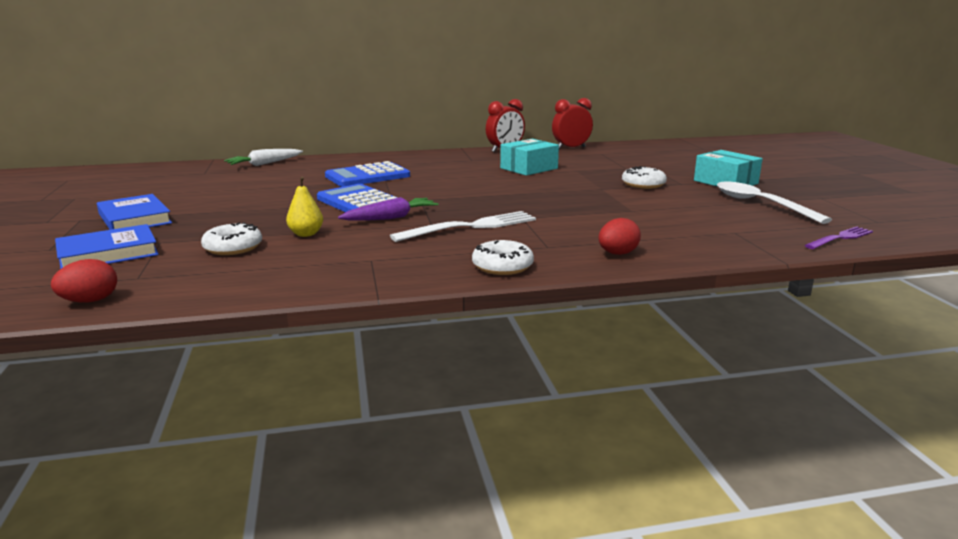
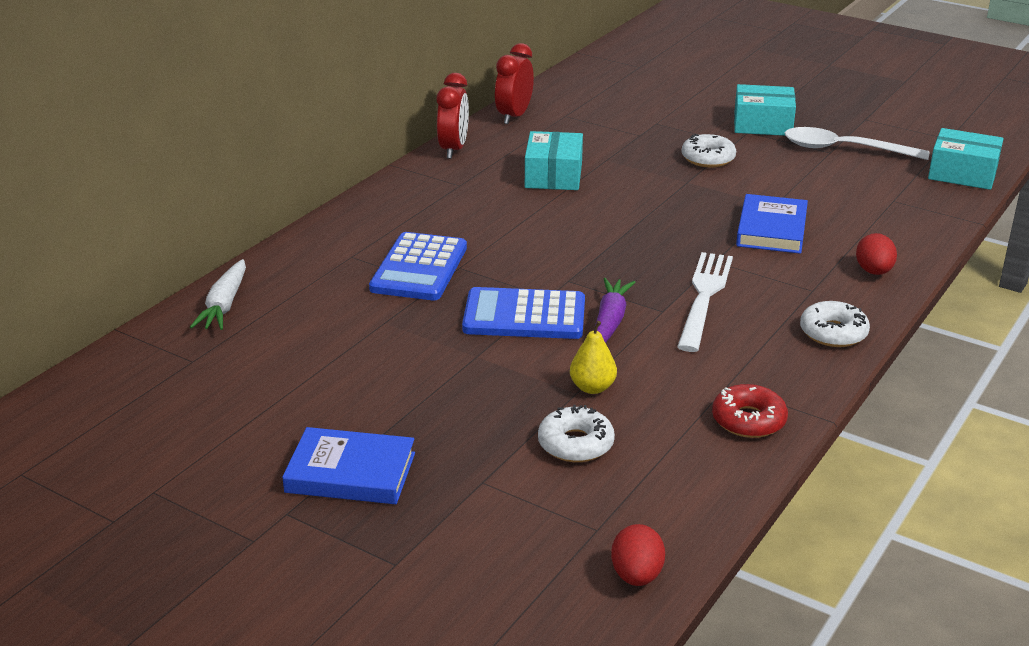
camera: 45 degrees left, 10 degrees up
(108, 253) = (478, 527): blue book -> blue book (771, 229)
(335, 276) = (748, 420): none -> red donut
(840, 238) = (962, 173): purple fork -> turquoise box

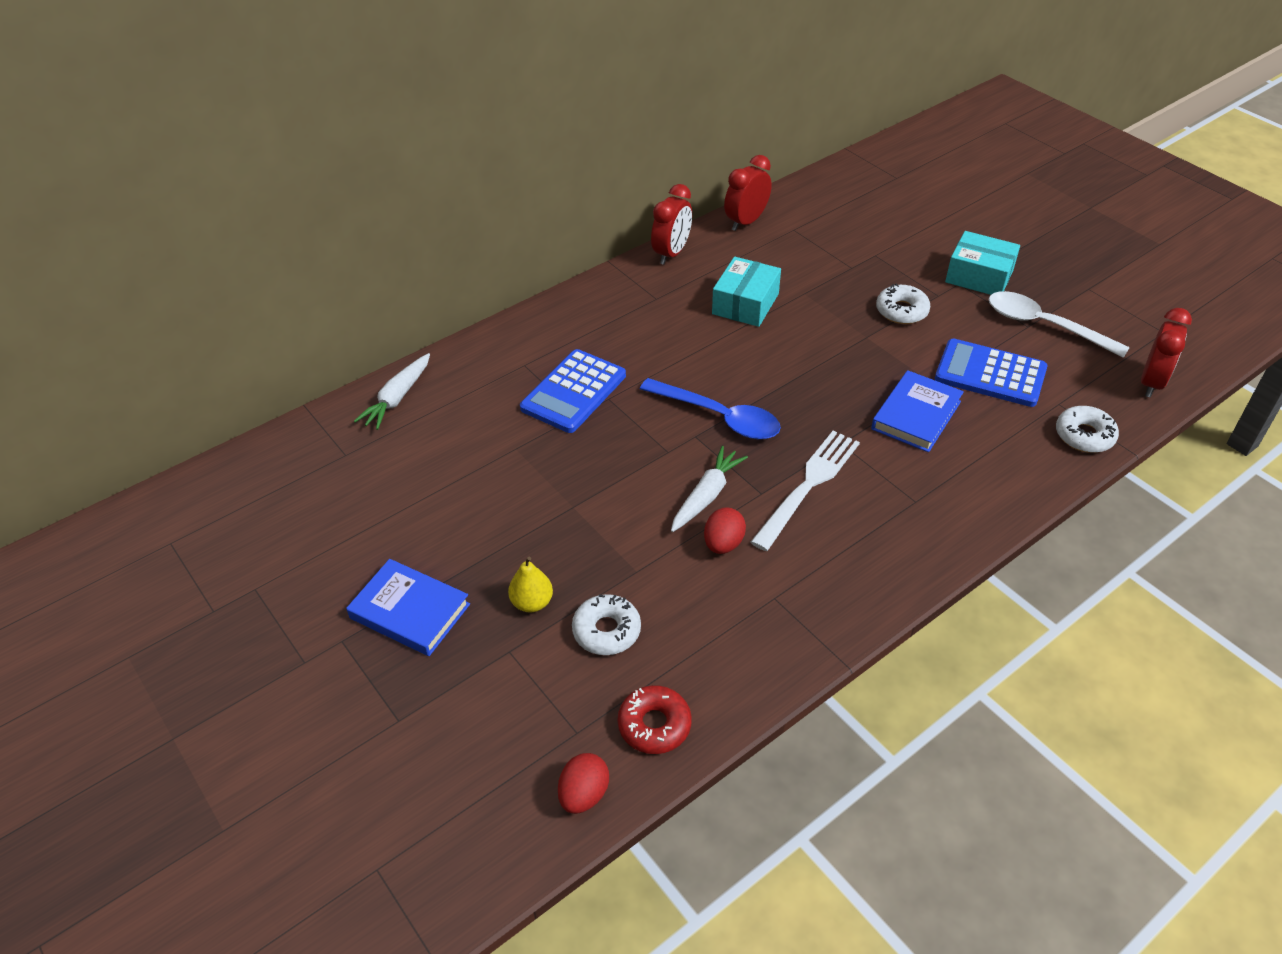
camera: 20 degrees right, 15 degrees up
(524, 316) = (636, 469): blue calculator -> blue calculator (990, 374)
(583, 262) = (719, 417): none -> blue spoon
(592, 388) = (653, 569): yellow pear -> yellow pear (532, 602)
(609, 322) = (706, 496): purple carrot -> white carrot
(748, 420) = (772, 645): red donut -> red donut (654, 725)
(833, 333) = (907, 560): white donut -> white donut (1084, 436)
(874, 272) = (988, 492): red egg -> red egg (723, 544)
(962, 173) = (1151, 382): turquoise box -> red clock

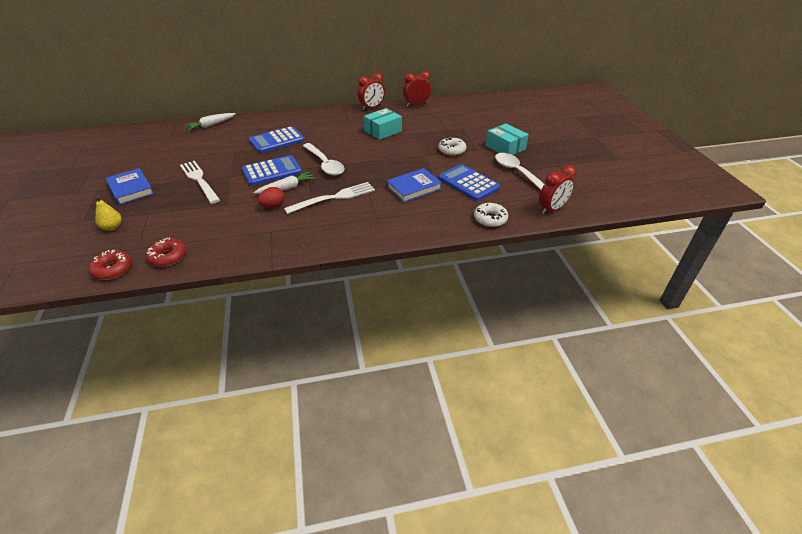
camera: 25 degrees right, 5 degrees down
(524, 539) = (199, 180): none -> white fork
(532, 602) = (176, 201): yellow pear -> yellow pear (112, 227)
(584, 794) = (113, 269): red egg -> red donut
(606, 631) = (191, 219): white donut -> none
(640, 467) = (272, 171): none -> blue calculator
(719, 417) = (325, 164): blue spoon -> white spoon

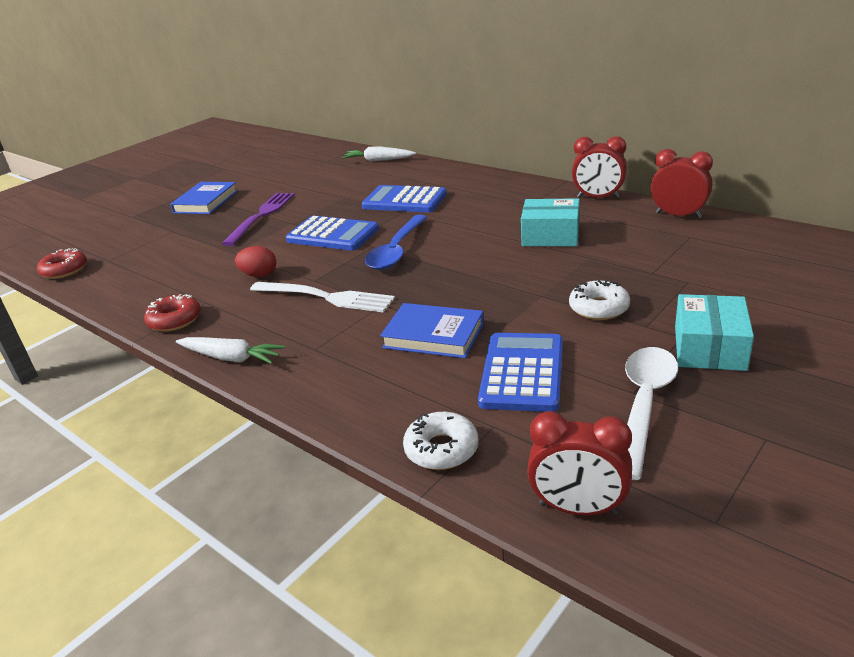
camera: 55 degrees right, 10 degrees down
(112, 227) = (133, 232): yellow pear -> none
(168, 257) = (106, 280): red donut -> red donut (175, 320)
(199, 180) = (261, 216): white fork -> purple fork
(286, 188) = (308, 261): white carrot -> white carrot (231, 358)
(325, 164) = (396, 251): white spoon -> blue spoon

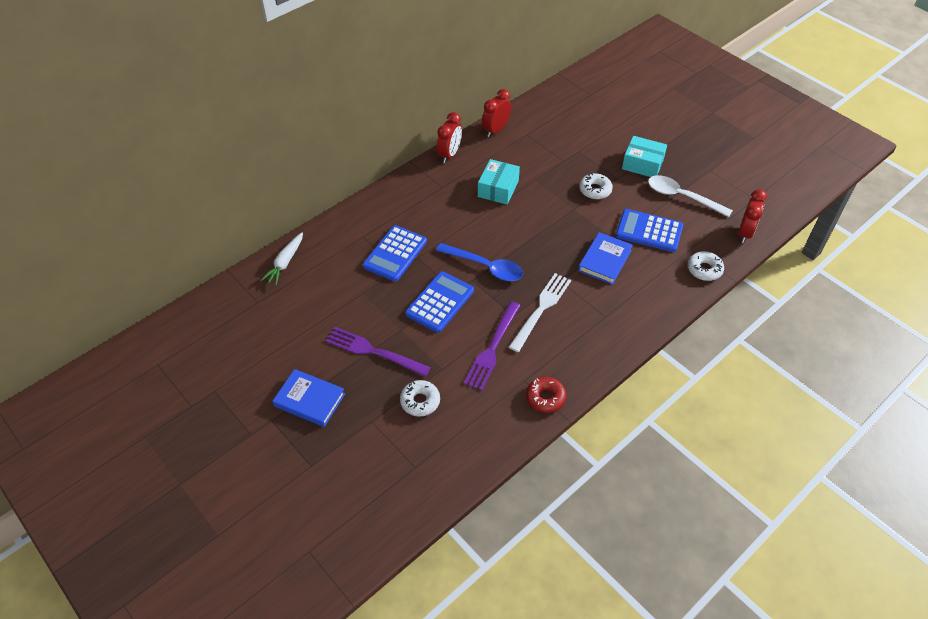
camera: 85 degrees left, 20 degrees up
(64, 270) = (421, 502): red donut -> none
(190, 248) = (420, 401): none -> white donut
(231, 358) = (605, 359): white carrot -> none
(259, 275) = (492, 348): red egg -> purple fork

